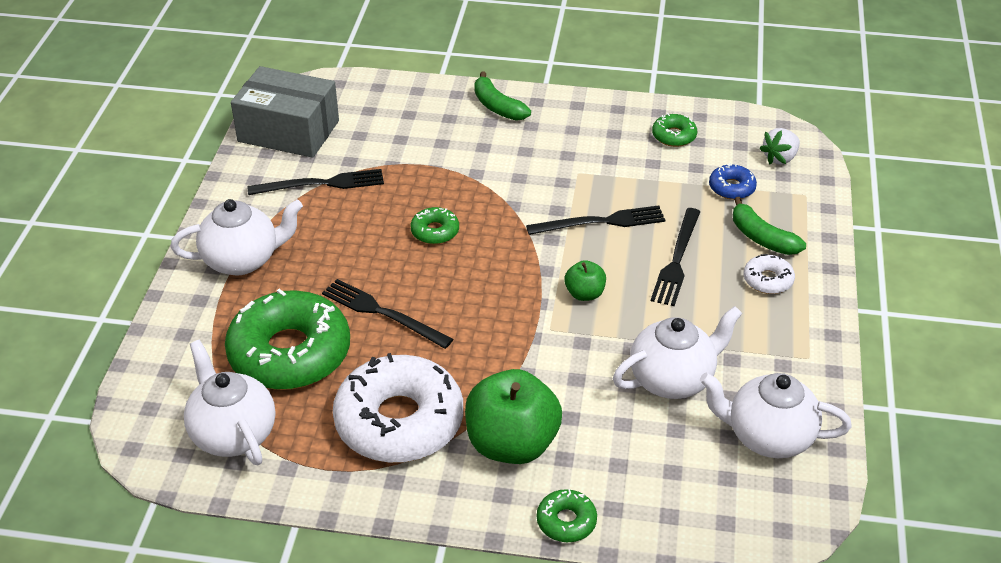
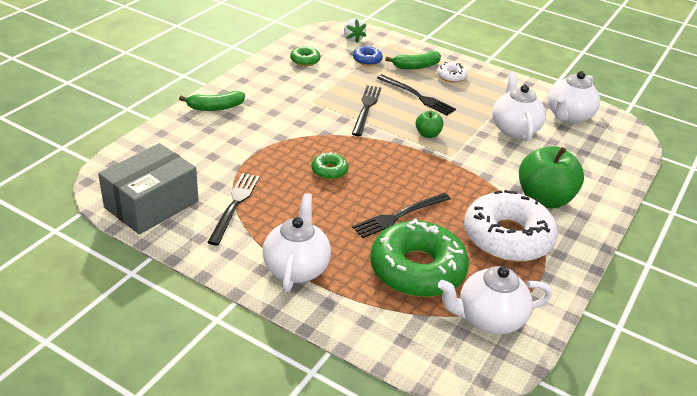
camera: 70 degrees left, 5 degrees down
(566, 521) = (611, 198): green donut -> none

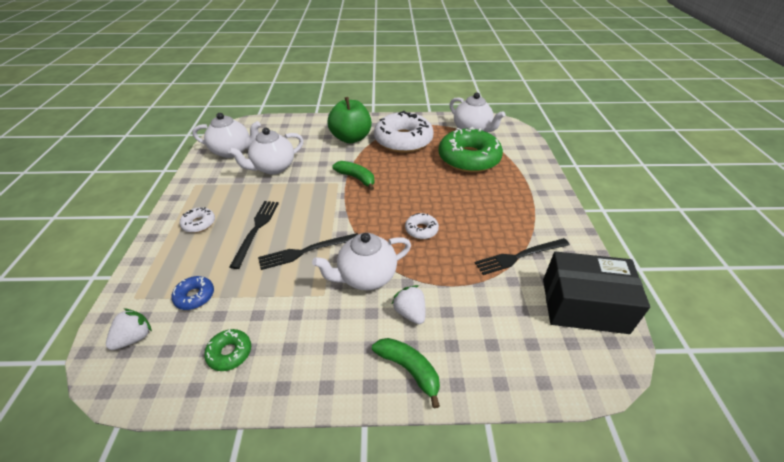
camera: 120 degrees left, 5 degrees up
(151, 204) = (584, 305): grey box -> black box
(253, 126) = (410, 313): none -> white strawberry
(296, 268) = (529, 198): white teapot -> white teapot (366, 277)
(329, 170) = (421, 230): green donut -> white donut
(399, 216) = (432, 180): black fork -> none
(416, 66) = (189, 253): green banana -> green banana (356, 178)
(428, 134) = (318, 202): green apple -> none

